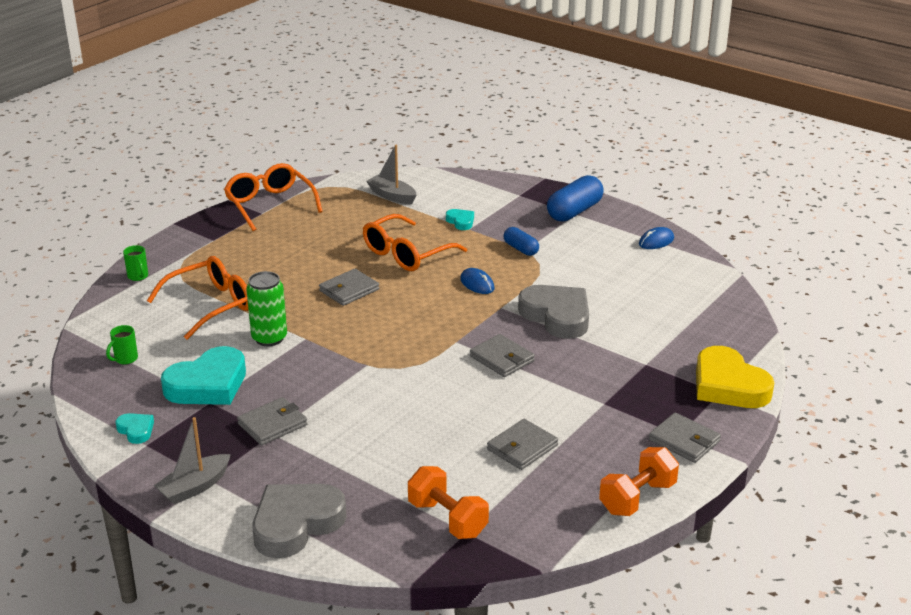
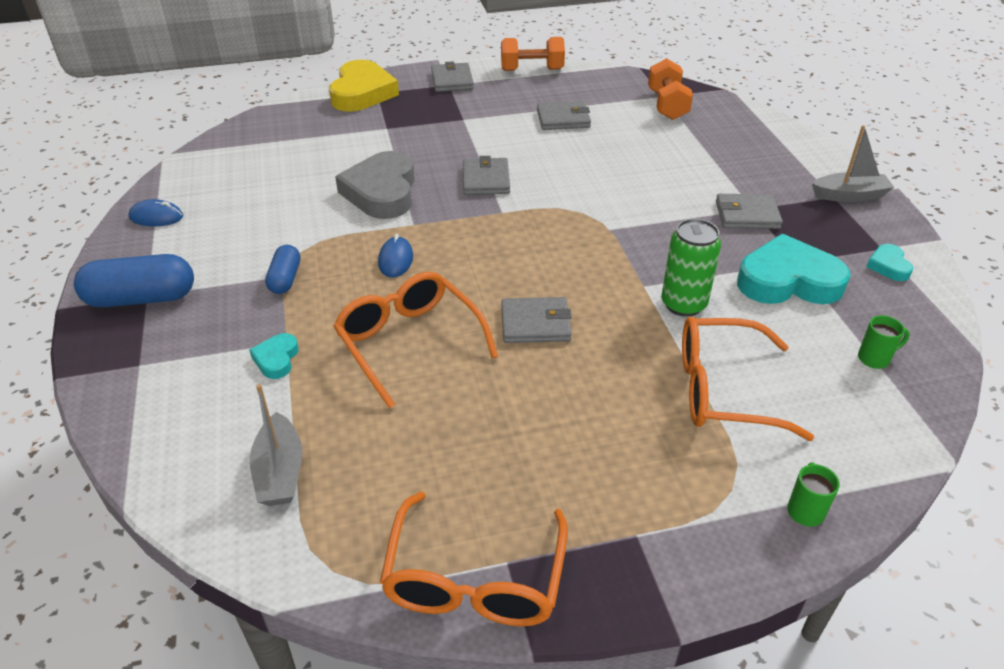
camera: 140 degrees left, 10 degrees up
(296, 524) = (779, 142): grey heart -> none
(406, 254) = (409, 342): orange glasses -> orange glasses turned 120 degrees counterclockwise

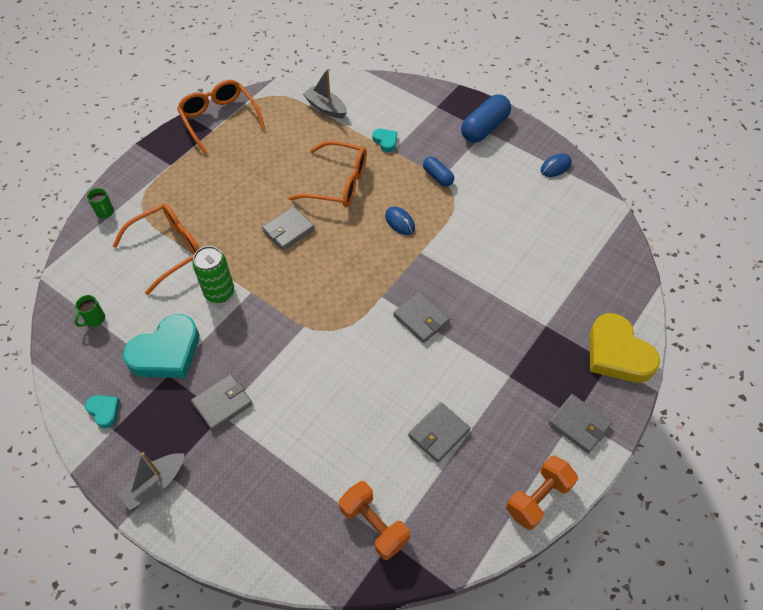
camera: 140 degrees right, 15 degrees up
(382, 192) = (469, 264): grey heart -> none

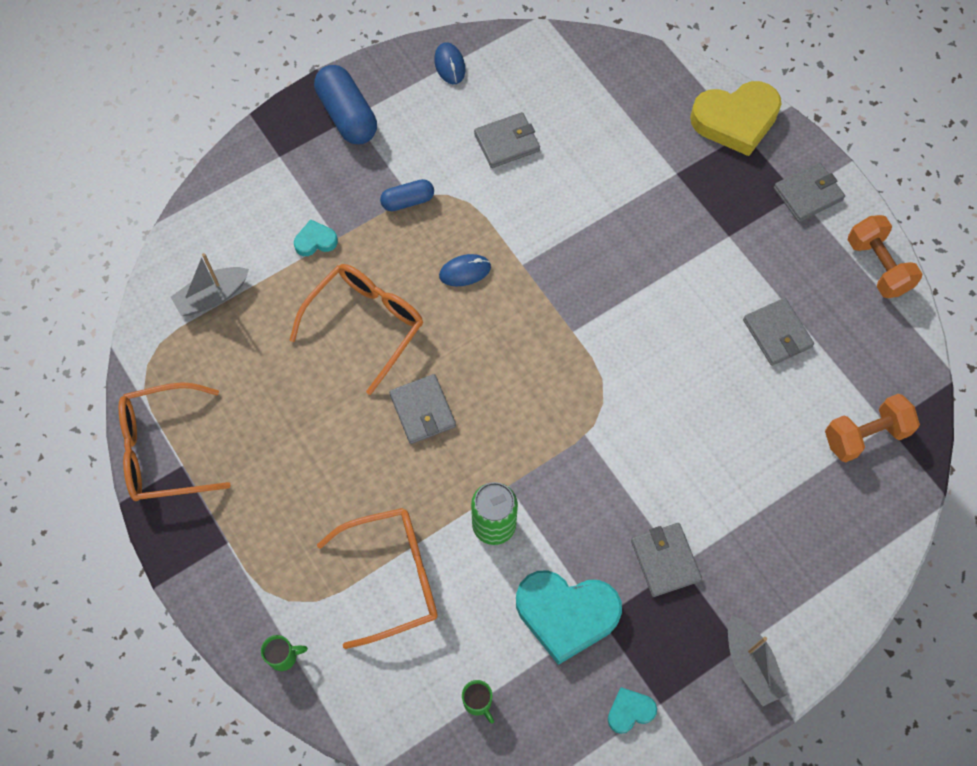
camera: 70 degrees left, 10 degrees up
(166, 352) = (566, 614): turquoise heart -> turquoise heart turned 120 degrees clockwise
(169, 249) = (393, 577): orange glasses -> orange glasses turned 90 degrees clockwise
(421, 319) = (621, 298): grey wallet -> grey wallet (507, 142)

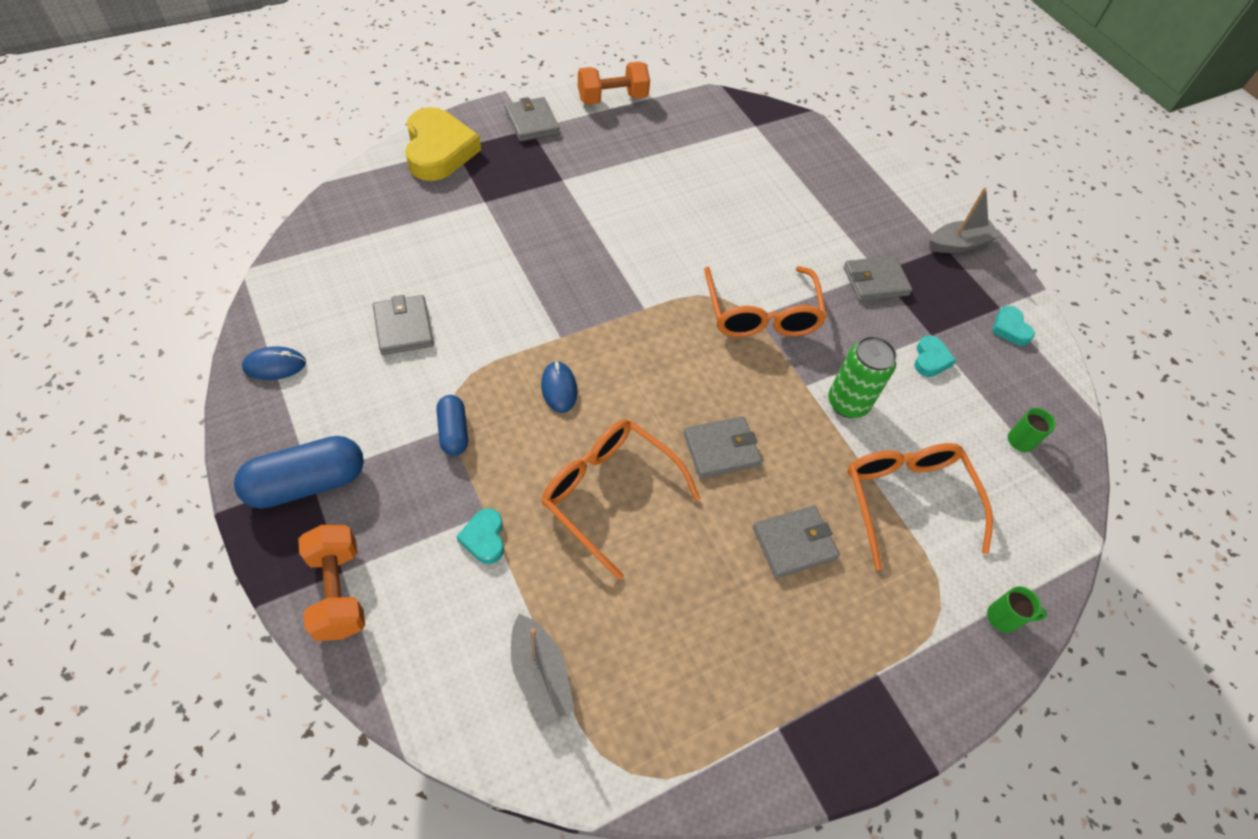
camera: 90 degrees left, 10 degrees down
(163, 450) = (757, 752): orange glasses -> orange glasses (761, 314)
(284, 656) = (1003, 618): green mug -> green mug turned 105 degrees clockwise
(566, 614) = (930, 359): turquoise heart -> turquoise heart, size x0.47
(777, 333) = (666, 169): grey wallet -> grey wallet (794, 543)
(865, 435) = (764, 139): orange dumbbell -> orange dumbbell (338, 591)

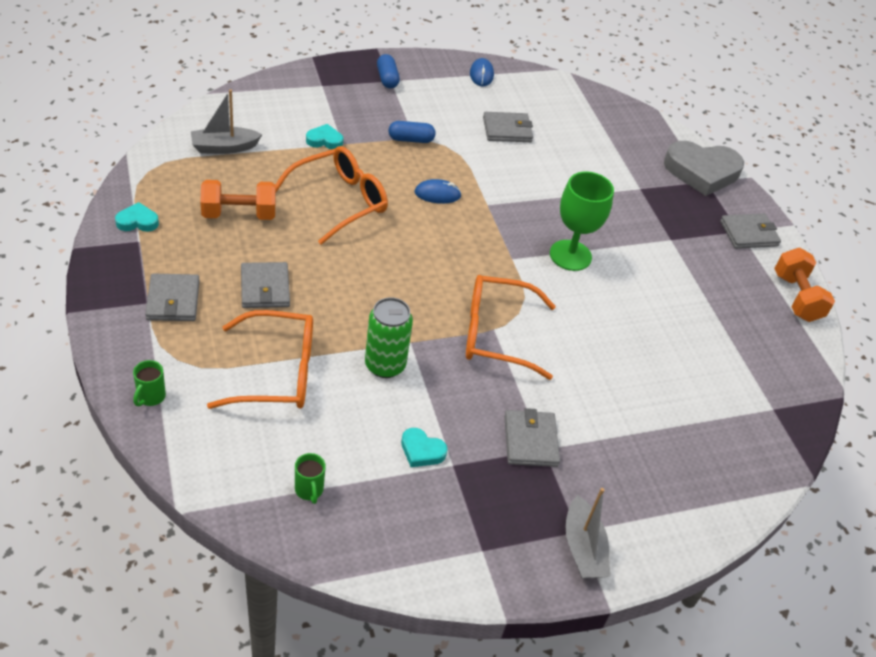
camera: 100 degrees right, 10 degrees down
(307, 483) = (387, 79): blue capsule -> blue capsule, size x0.58
(338, 591) = (309, 82): orange dumbbell -> orange dumbbell (239, 214)
(438, 150) = (701, 172): yellow heart -> grey heart
(620, 259) = (570, 255): none -> green goblet
(721, 449) = (360, 269): grey wallet -> grey wallet (173, 300)
(1010, 328) = (450, 546): turquoise heart -> turquoise heart (137, 221)

